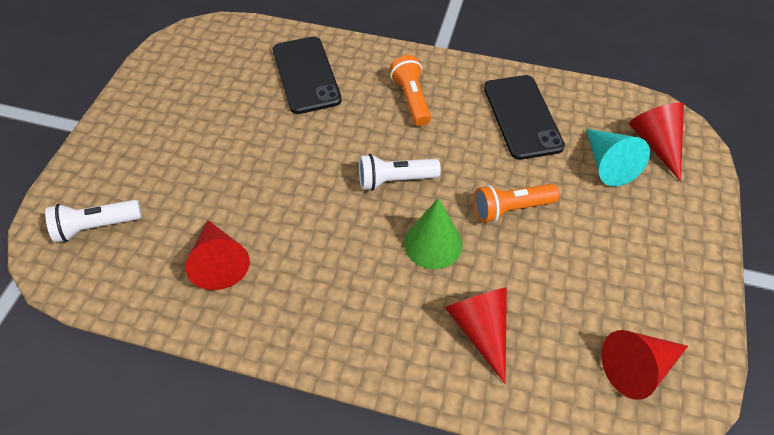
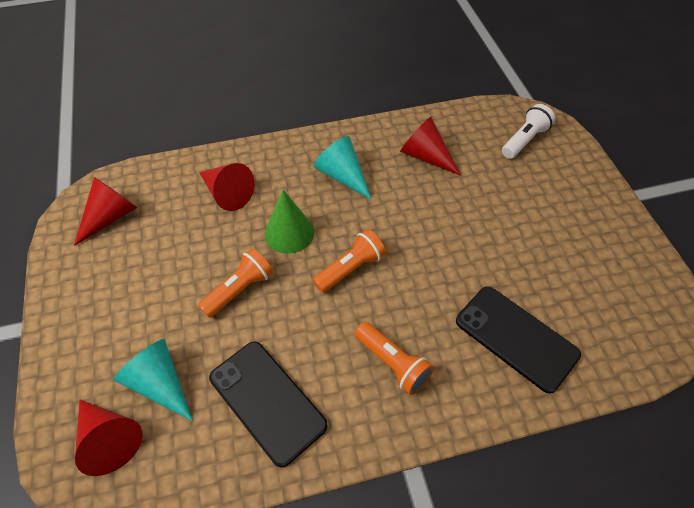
camera: 150 degrees right, 0 degrees up
(331, 285) = (342, 176): none -> turquoise cone
(395, 180) = (350, 269): white flashlight -> orange flashlight

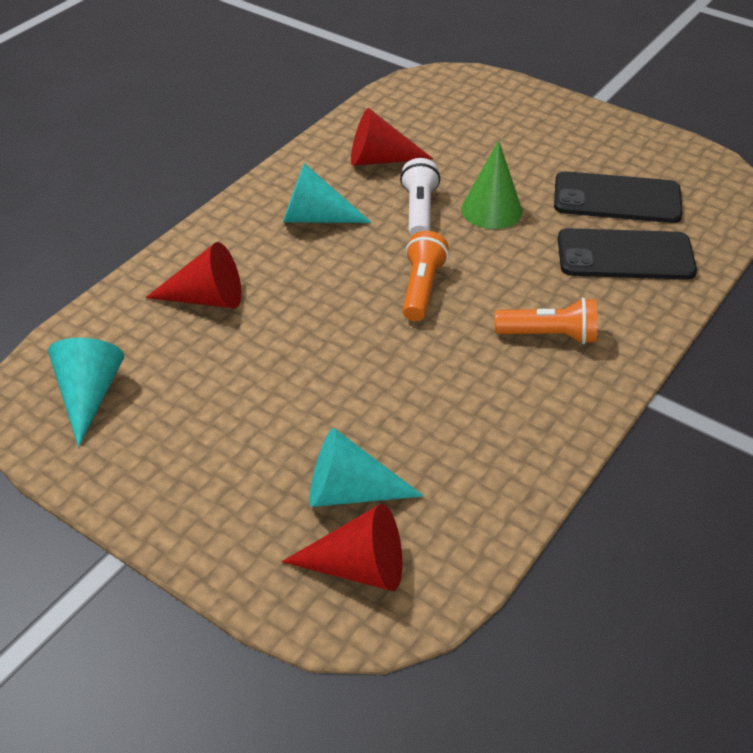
camera: 40 degrees left, 10 degrees down
(111, 217) = (89, 395): red cone -> turquoise cone
(239, 290) = (332, 369): orange flashlight -> none
(267, 401) = (475, 434): black phone -> black phone (617, 198)
(289, 233) = (322, 294): green cone -> green cone (491, 210)
(524, 140) = (457, 102): white flashlight -> white flashlight (419, 211)

